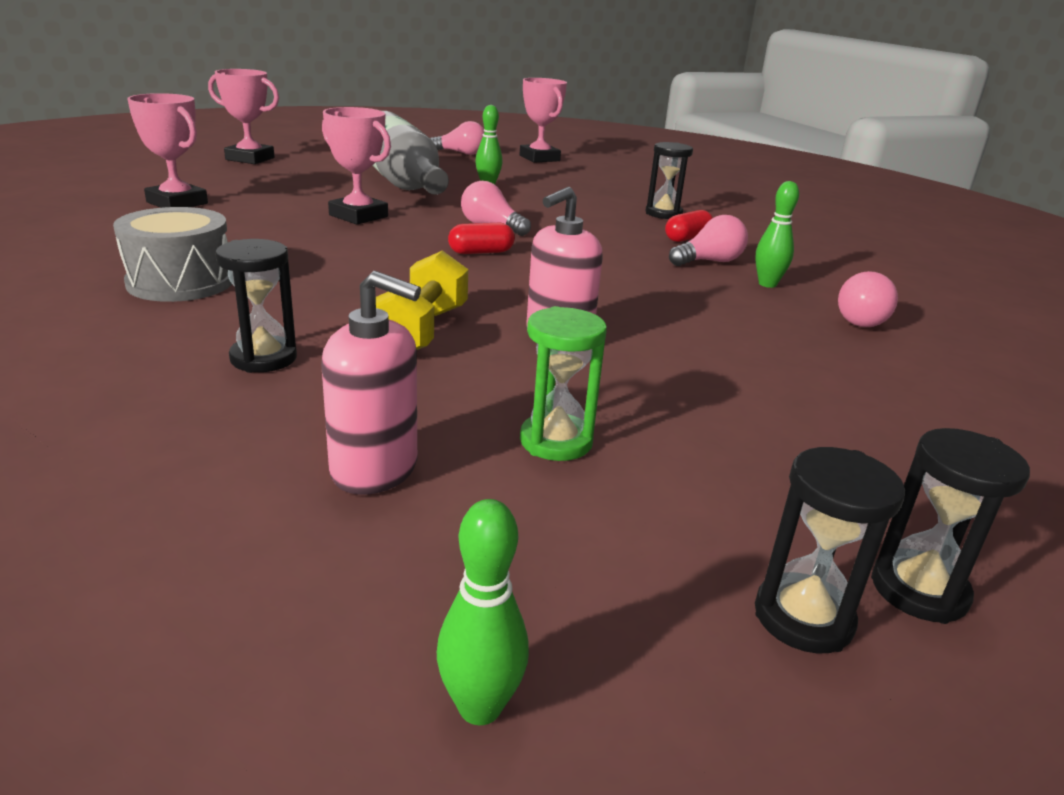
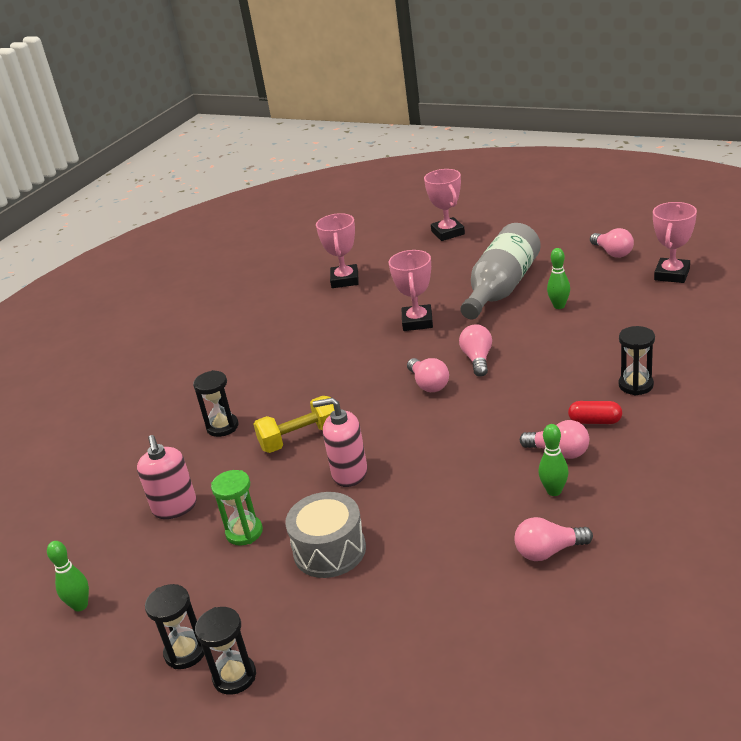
camera: 60 degrees right, 5 degrees up
(180, 282) = (260, 357): grey drum -> grey drum (329, 550)
(481, 252) = (428, 384): red capsule -> pink light bulb

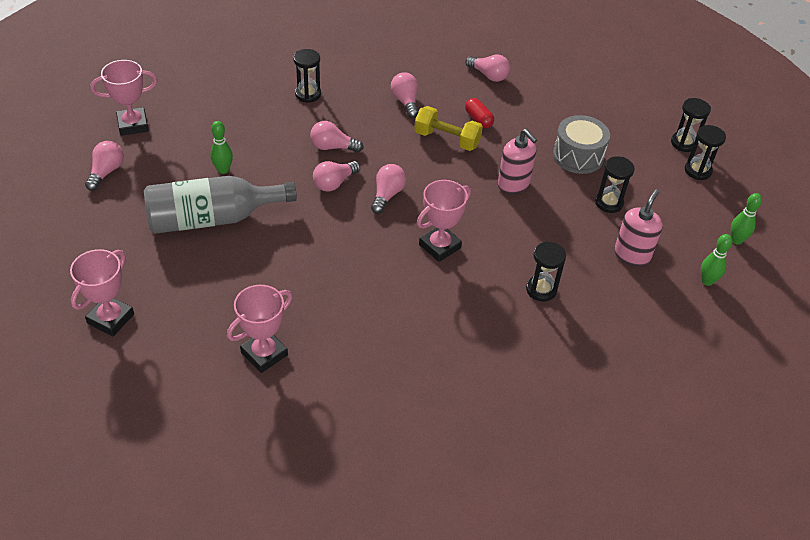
camera: 140 degrees left, 15 degrees up
(244, 532) = (609, 203): green hourglass -> black hourglass
(300, 438) = (508, 232): yellow dumbbell -> yellow dumbbell (447, 139)
(417, 322) = (305, 248): pink trophy -> pink trophy (439, 246)
(530, 374) = (332, 147): none -> pink light bulb
(554, 491) = (441, 91): green bowling pin -> green bowling pin (707, 281)
(595, 421) = (362, 98): red capsule -> red capsule (478, 119)

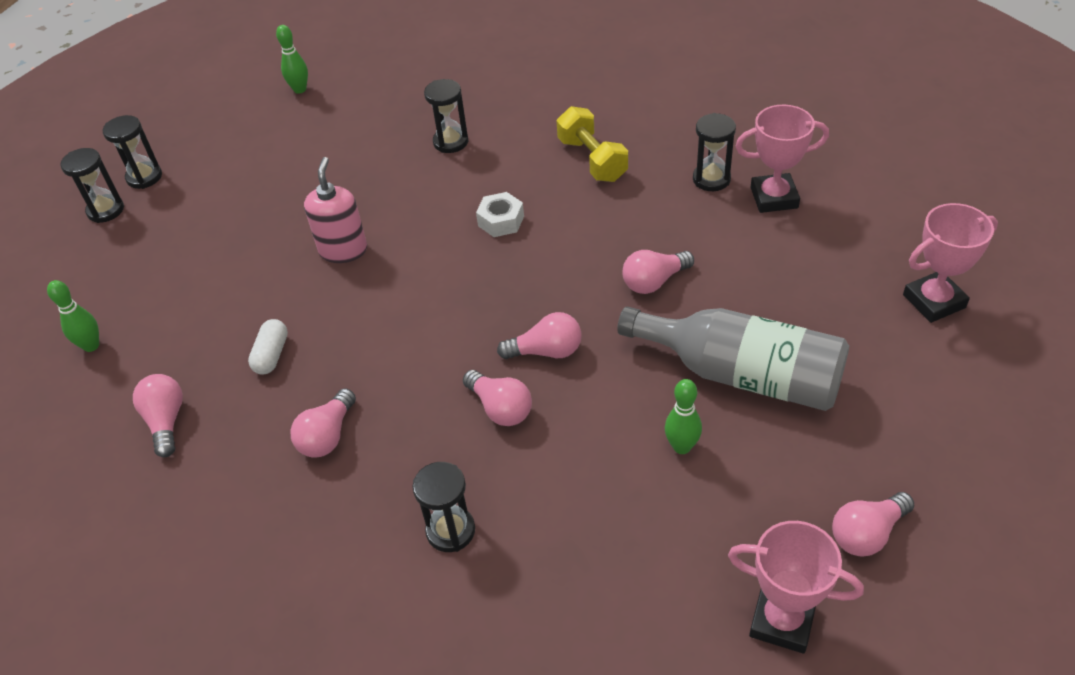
camera: 135 degrees left, 0 degrees up
(387, 195) = (497, 304): pink light bulb -> pink light bulb (654, 282)
(439, 246) = (501, 221): pink trophy -> white nut
(447, 139) = (345, 345): yellow dumbbell -> yellow dumbbell (592, 160)
(478, 119) = (271, 355): red capsule -> white capsule
(578, 156) = (231, 249): grey drum -> none
(609, 203) = (277, 186): black hourglass -> black hourglass (711, 179)
(632, 255) = (329, 134): pink soap dispenser -> none
(736, 240) = (222, 106): green bowling pin -> green bowling pin (91, 346)

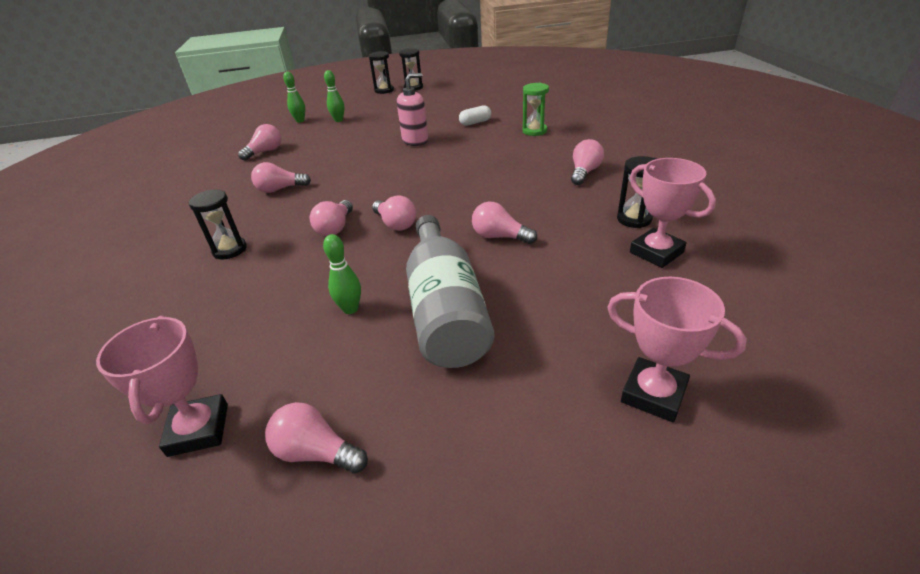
camera: 55 degrees right, 10 degrees down
(271, 355) = (325, 155): white capsule -> white capsule (475, 122)
(300, 89) = (517, 87): green bowling pin -> green bowling pin (339, 120)
(450, 142) = (534, 131): black hourglass -> green hourglass
(501, 221) = (490, 168): white nut -> none
(592, 160) = (584, 172): yellow dumbbell -> pink light bulb

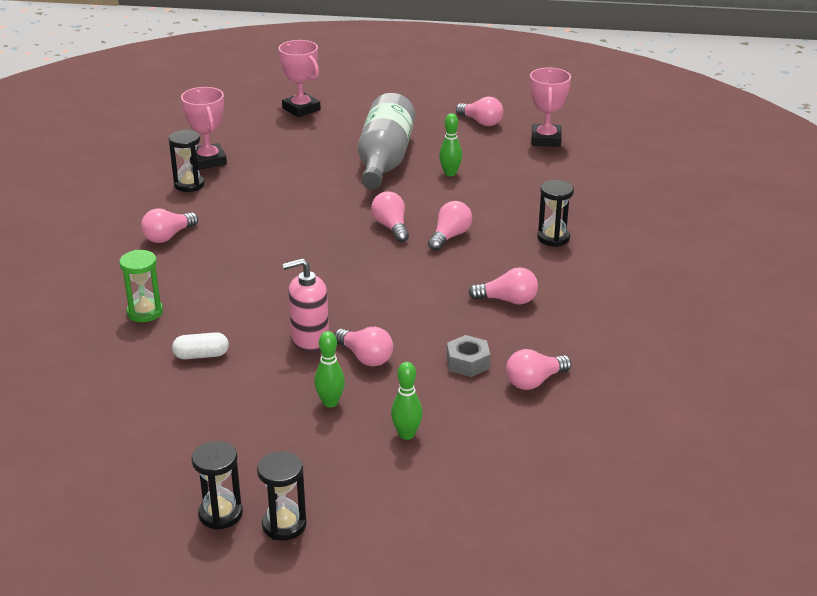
camera: 165 degrees left, 5 degrees down
(300, 121) = (477, 457): green bowling pin -> green bowling pin (330, 402)
(308, 151) = (468, 363): none -> grey nut
(499, 237) = (309, 196): pink light bulb -> pink light bulb (365, 357)

